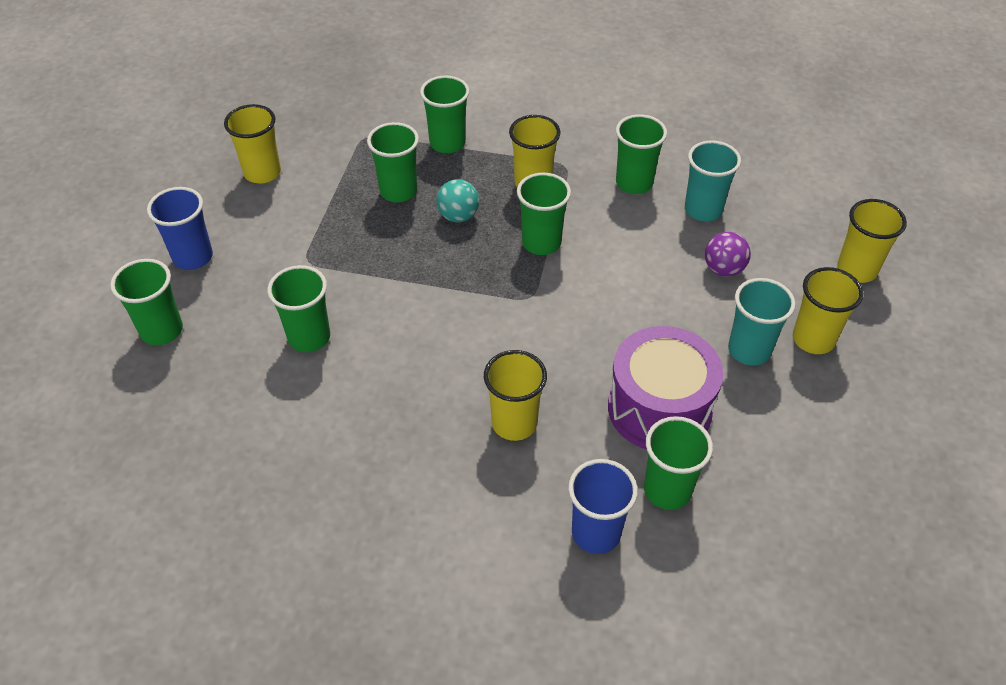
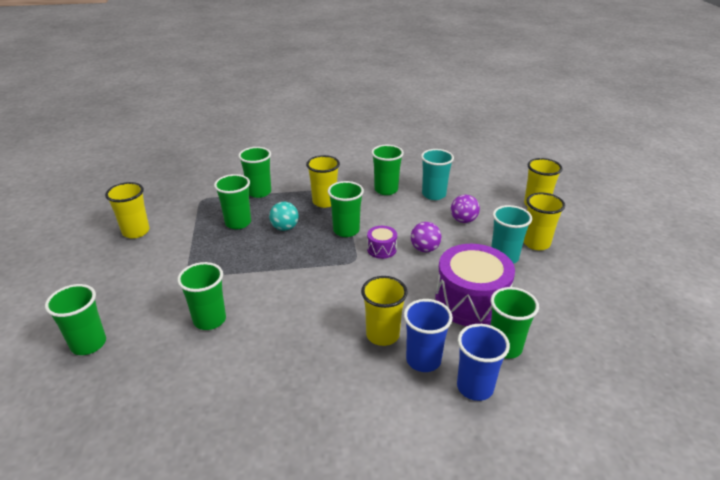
camera: 20 degrees left, 15 degrees down
(193, 257) = (99, 291): blue cup -> blue cup (423, 360)
(576, 288) = (381, 249): none -> purple drum
(639, 304) = (424, 249): none -> purple ball

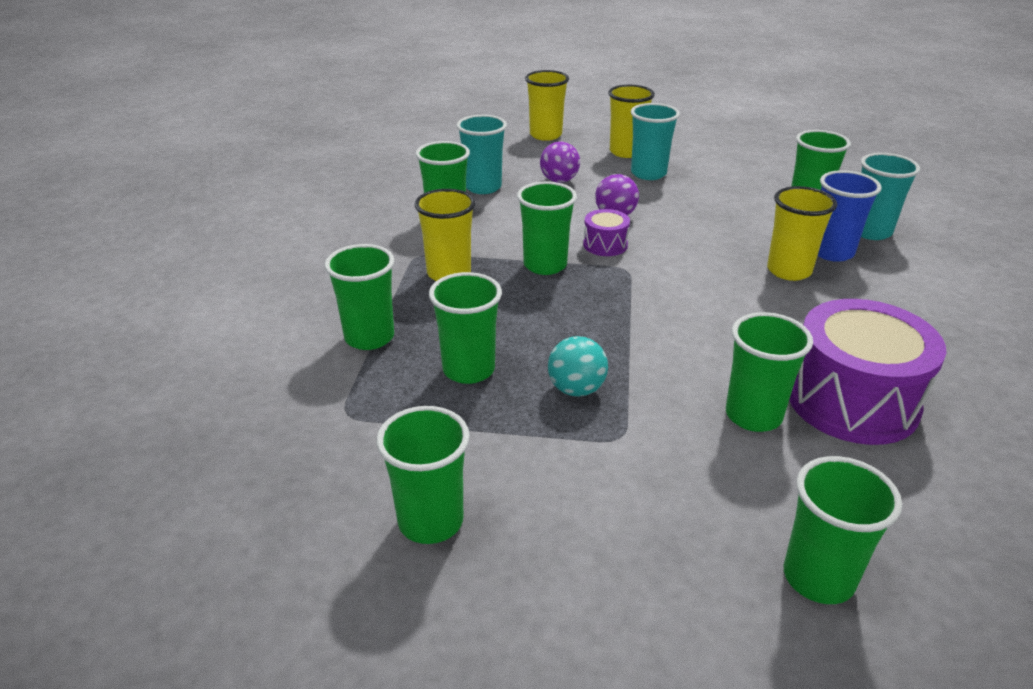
camera: 75 degrees left, 0 degrees up
(136, 231) = (430, 521): yellow cup -> green cup
(285, 228) = (511, 319): turquoise ball -> turquoise ball (576, 389)
(471, 301) = (729, 207): purple drum -> purple drum (852, 401)
(475, 387) = (870, 231): blue cup -> turquoise cup

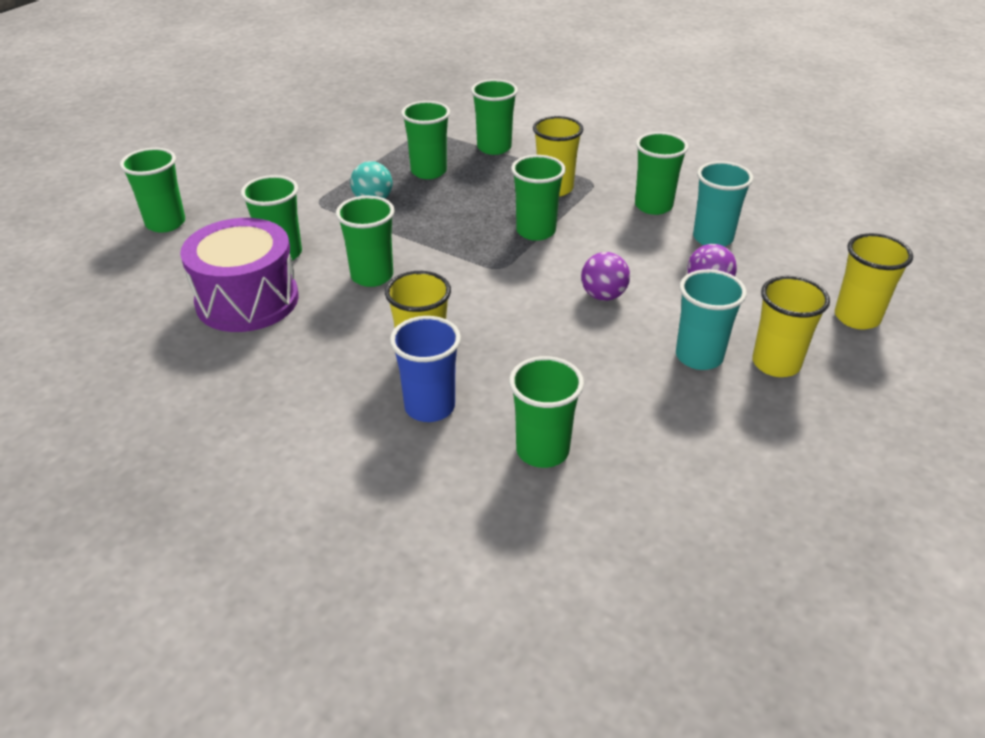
camera: 115 degrees right, 5 degrees up
(430, 521) = (322, 139): green cup -> green cup (372, 276)
(605, 245) = (548, 271): purple drum -> none
(870, 231) = (446, 466): turquoise cup -> none

